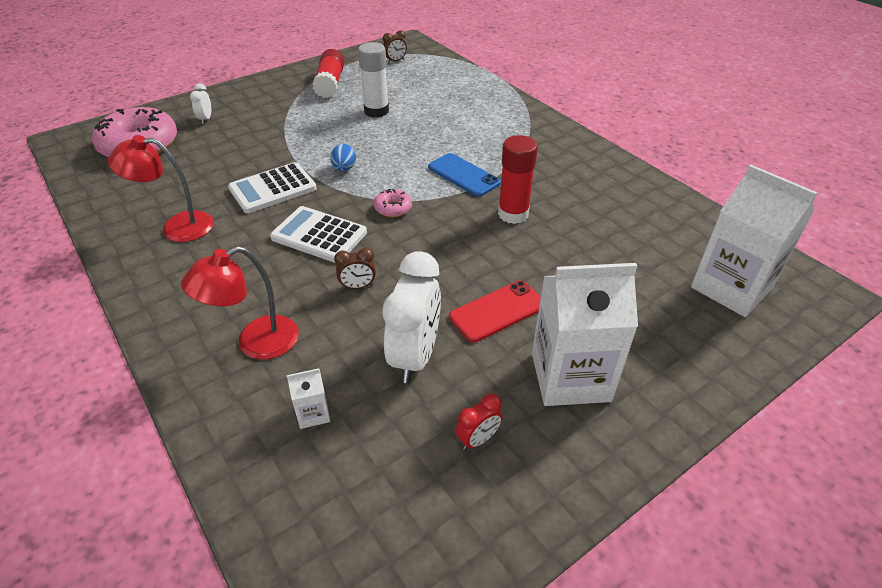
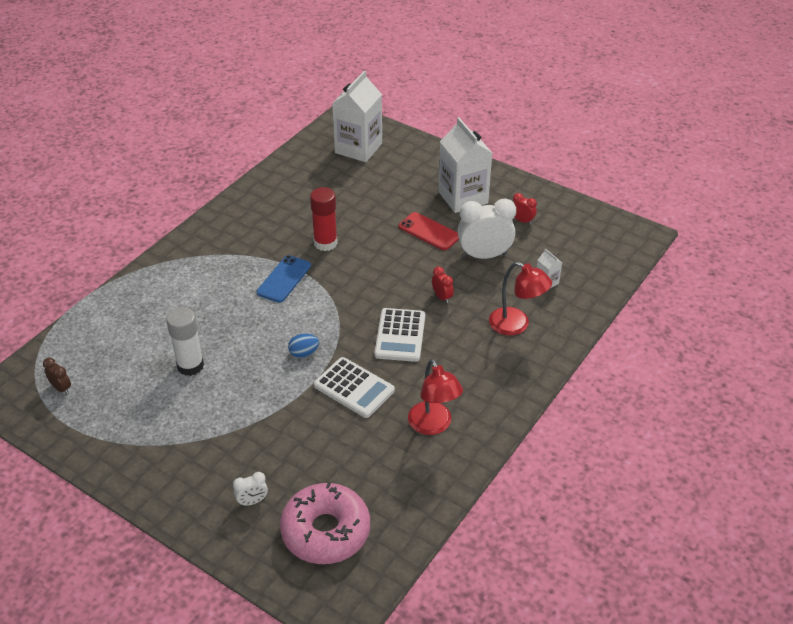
camera: 110 degrees left, 0 degrees up
(330, 84) = (135, 426): red glue stick -> none
(358, 286) = (442, 297): brown clock -> red clock
(393, 208) = (347, 306): pink donut -> none

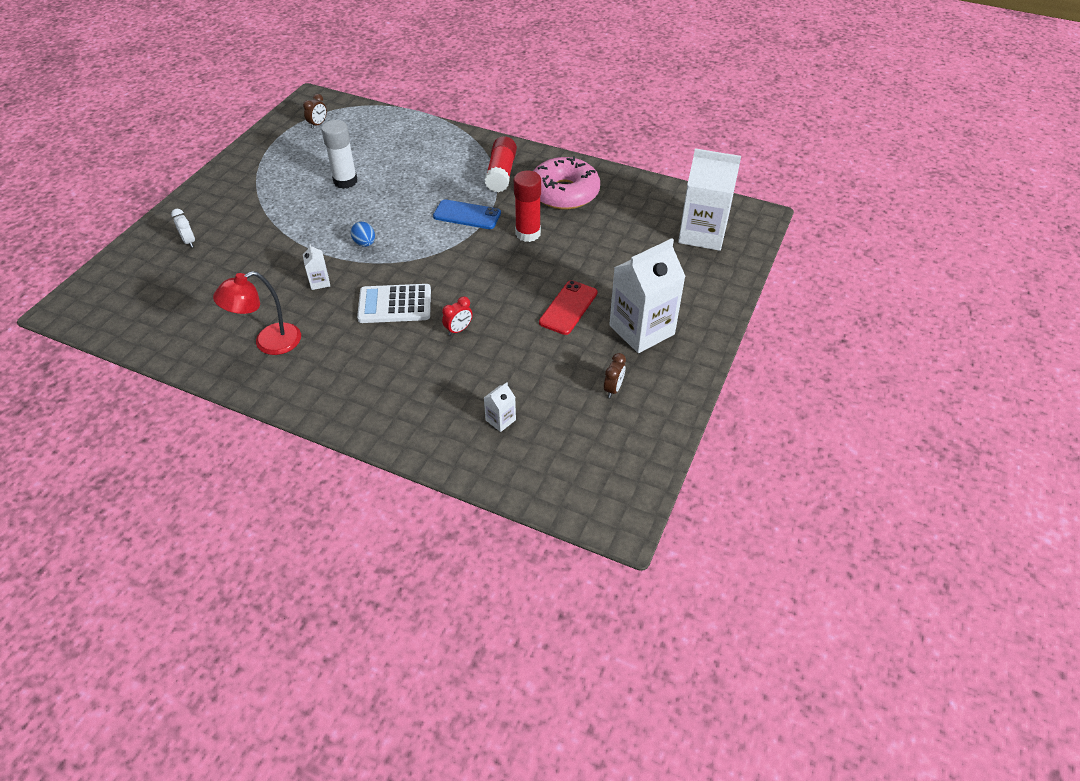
camera: 80 degrees right, 5 degrees up
(226, 250) = (501, 173): none -> red glue stick
(326, 531) = (150, 288): pink donut -> pink donut (564, 193)
(354, 388) = (319, 282): white calculator -> white carton
(484, 255) = (537, 358): white clock -> none
(516, 325) = (420, 396): red lamp -> none
(522, 221) = (613, 389): red clock -> brown clock

